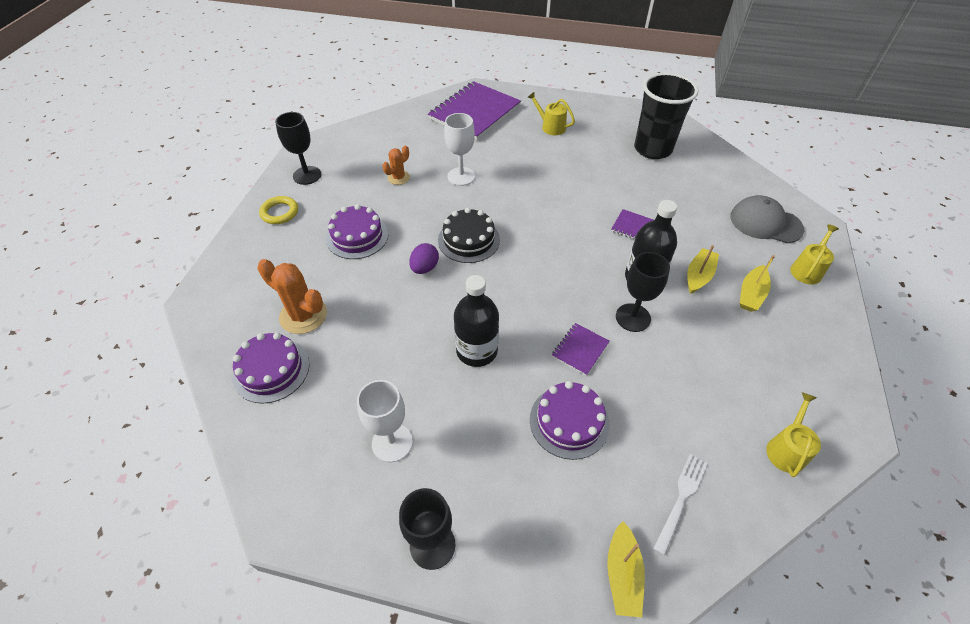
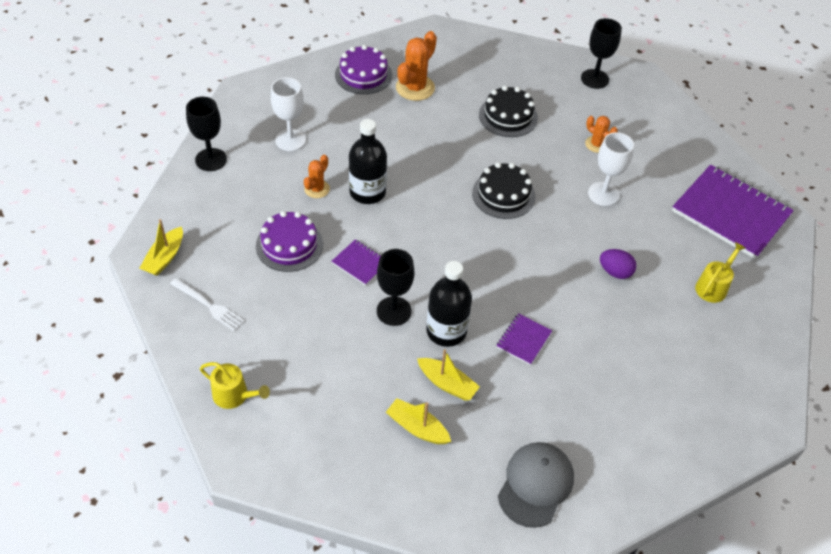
camera: 90 degrees right, 0 degrees up
(280, 212) = (539, 65): yellow ring -> none
(357, 236) = (508, 116): purple cake -> black cake
(424, 268) = (466, 161): purple egg -> purple egg (615, 272)
(477, 402) = (317, 189): none -> orange cactus
(622, 574) = (164, 257): yellow boat -> yellow boat turned 75 degrees counterclockwise
(652, 149) = (679, 392): black cup -> none
(807, 270) = (452, 503): yellow watering can -> none

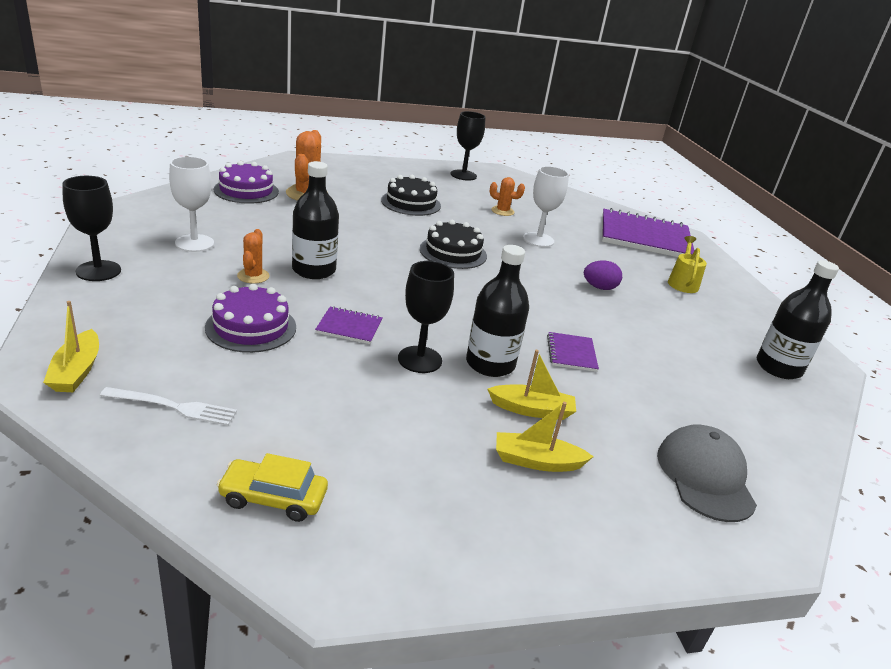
camera: 30 degrees left, 20 degrees down
(234, 395) = (273, 498): yellow watering can -> yellow car
(712, 412) = (778, 367): none -> black bottle

